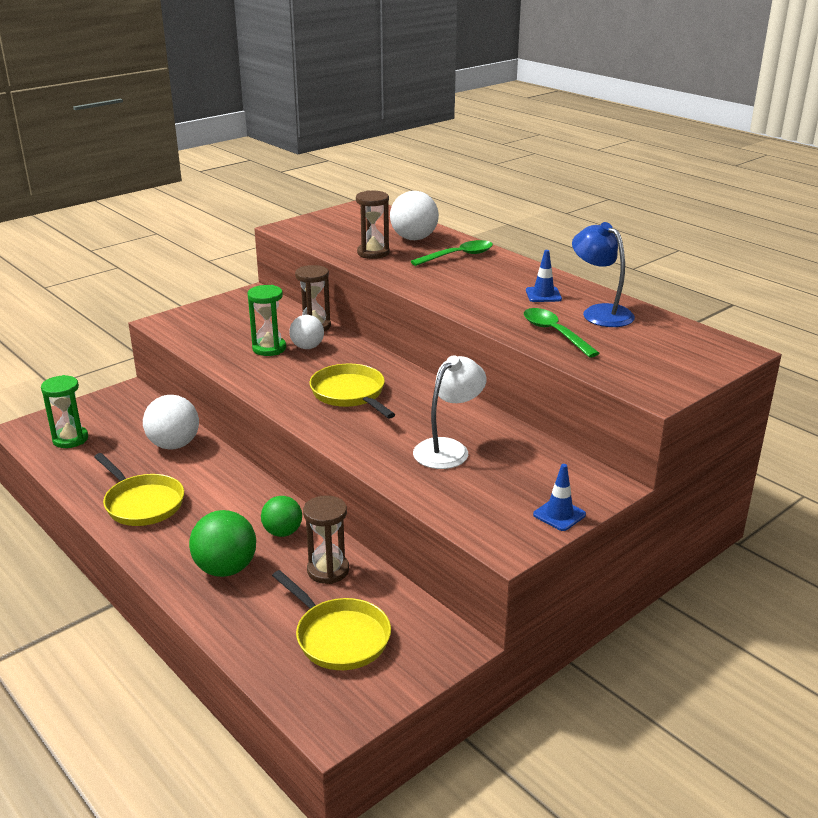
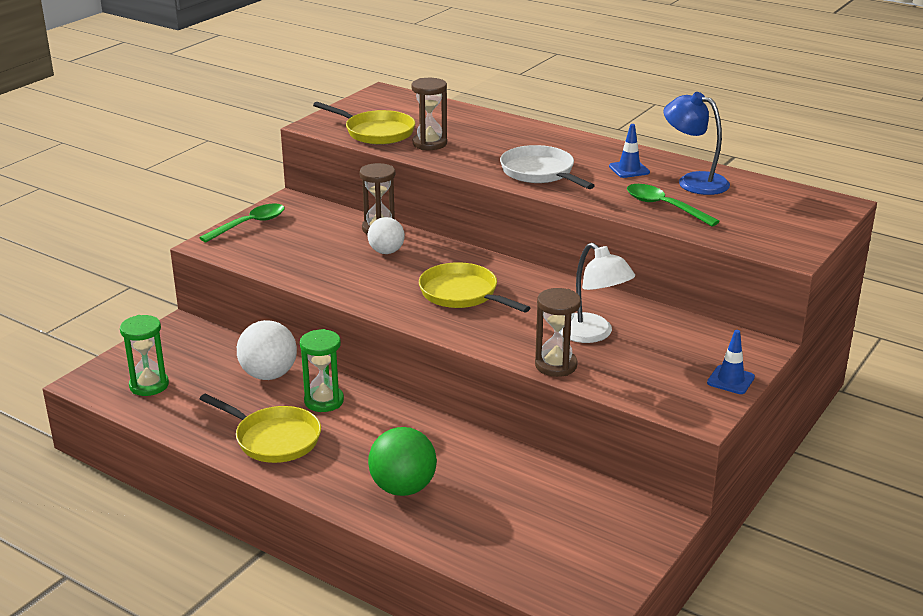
camera: 15 degrees left, 0 degrees up
(269, 348) = (347, 258): green hourglass -> green hourglass (324, 401)
(282, 532) = (438, 444): green ball -> none
(328, 570) = (505, 472): brown hourglass -> brown hourglass (556, 365)
(339, 637) = (552, 531): yellow pan -> yellow pan (376, 132)
(414, 238) = (461, 123): white ball -> none
(448, 449) = (592, 334): white lamp -> white lamp turned 120 degrees clockwise
(456, 289) = (540, 173): none -> white pan
(458, 256) = (519, 138): green spoon -> green spoon (249, 224)

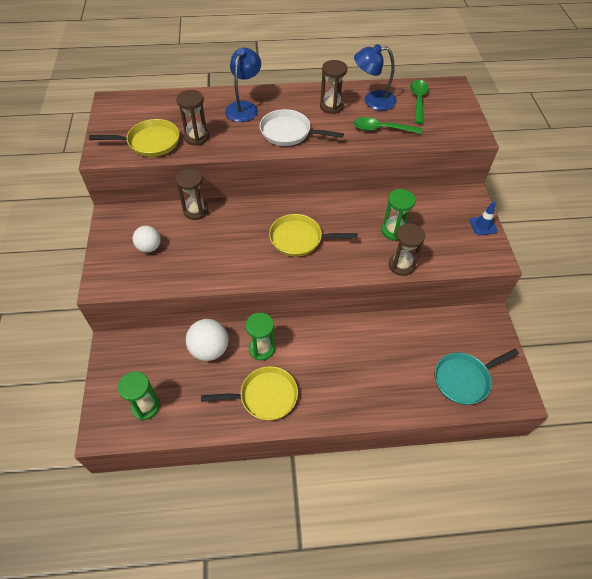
camera: 40 degrees left, 25 degrees up
(249, 224) = (108, 251): green spoon -> green spoon (418, 100)
(386, 252) = (221, 228): white ball -> white ball (149, 247)
(403, 488) = (366, 383): green ball -> none
(519, 138) = (244, 107): none -> blue lamp
(536, 551) = (464, 379): none -> turquoise pan
(592, 334) = (393, 231): white lamp -> green hourglass
(629, 169) = (331, 106): blue traffic cone -> brown hourglass

